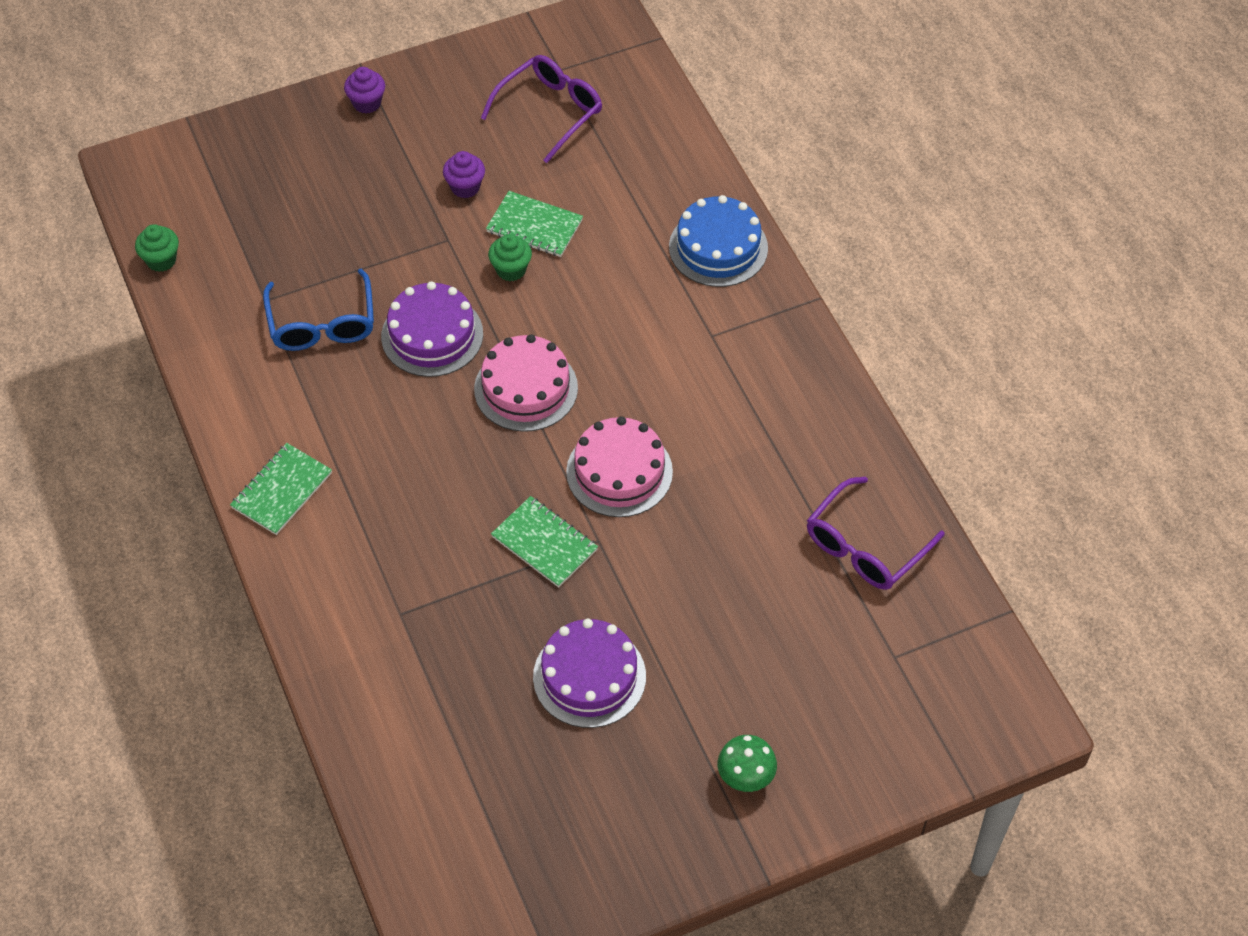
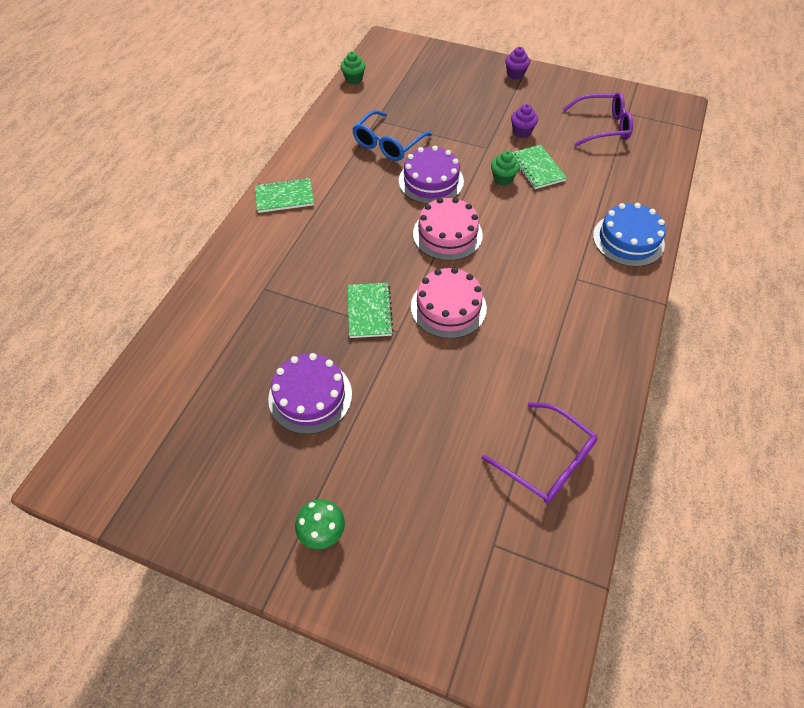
camera: 45 degrees right, 0 degrees up
(865, 546) = (547, 461): purple glasses -> purple glasses turned 135 degrees counterclockwise

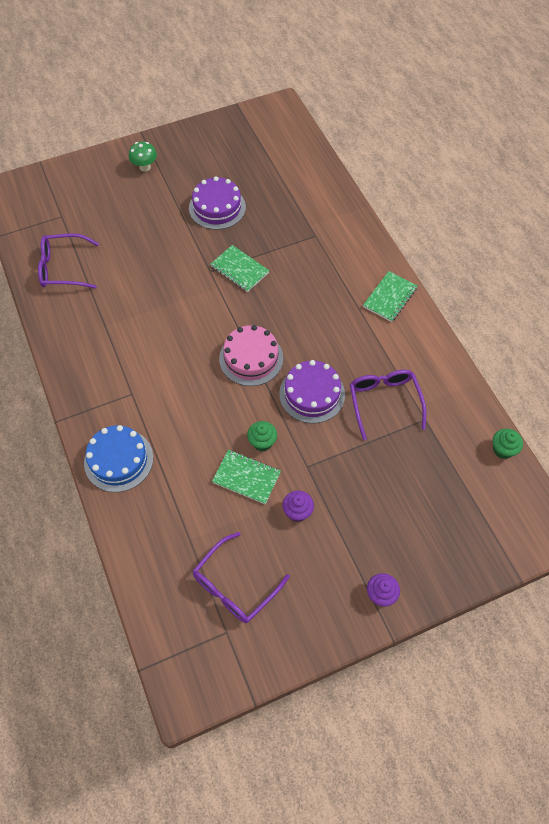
camera: 135 degrees right, 5 degrees up
(388, 144) = (384, 402): blue glasses -> purple glasses
(448, 307) = (196, 308): pink cake -> none

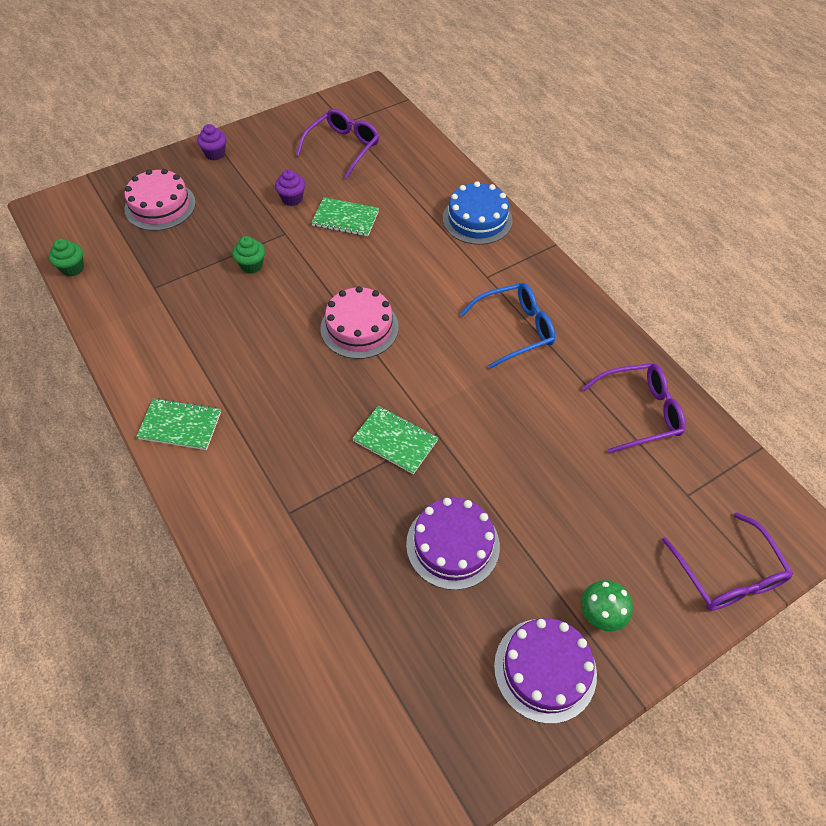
camera: 170 degrees right, 5 degrees down
(126, 341) = (515, 329): none -> blue glasses
(262, 442) = (334, 248): green cupcake -> green cupcake (251, 265)
(312, 394) = (283, 298): purple cake -> purple cake (545, 669)
(384, 402) = (199, 299): purple glasses -> purple glasses (727, 574)
(389, 297) = (180, 425): green notebook -> green notebook turned 75 degrees clockwise
(432, 519) = (160, 206): none -> pink cake

